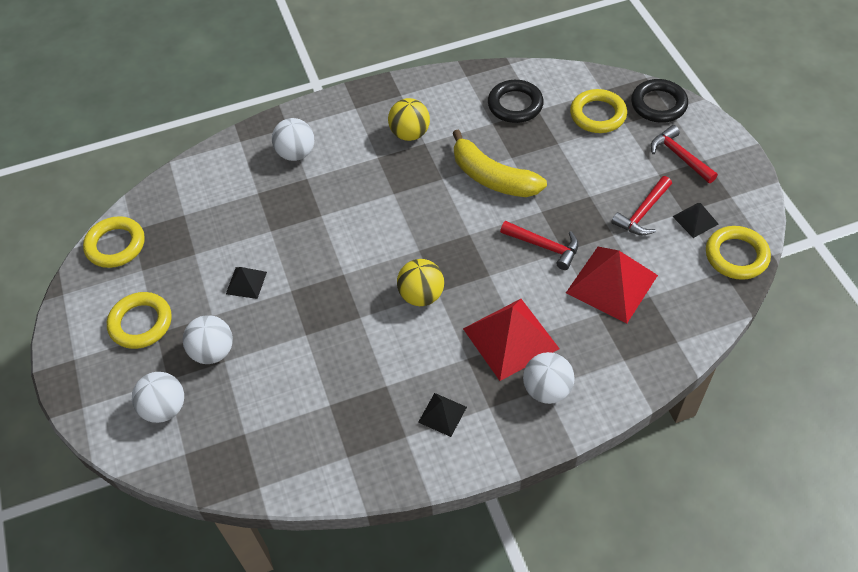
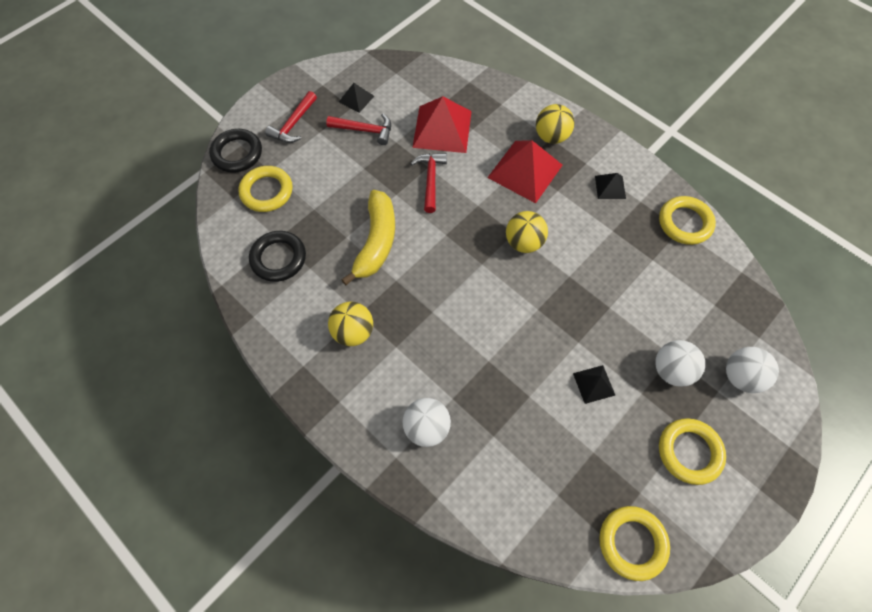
camera: 120 degrees left, 10 degrees up
(547, 389) = (551, 136): white ball -> yellow ball
(736, 256) = (378, 69): yellow ring -> yellow ring (684, 223)

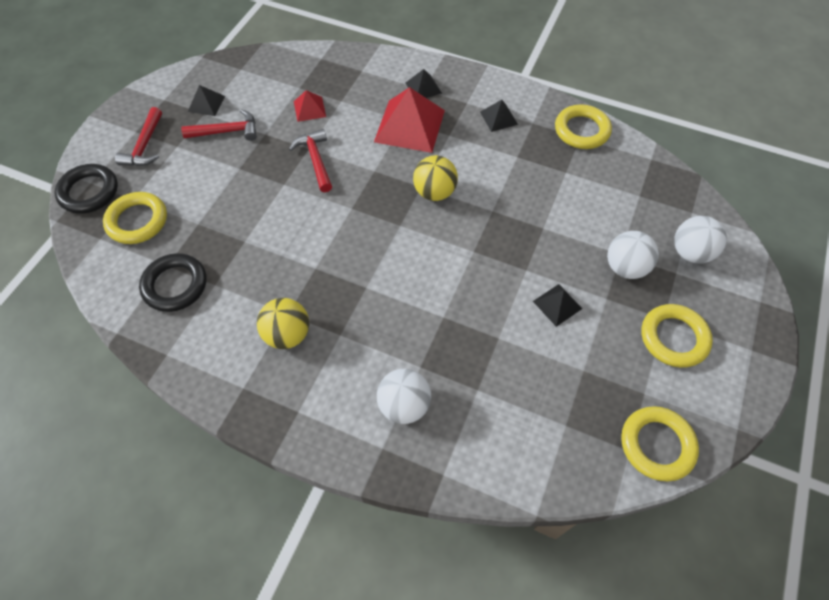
camera: 20 degrees left, 5 degrees down
(376, 241) = (280, 236): yellow banana -> none
(442, 129) = (309, 109): red pyramid -> red pyramid, size x0.50
(551, 136) = (423, 87): yellow ball -> black pyramid

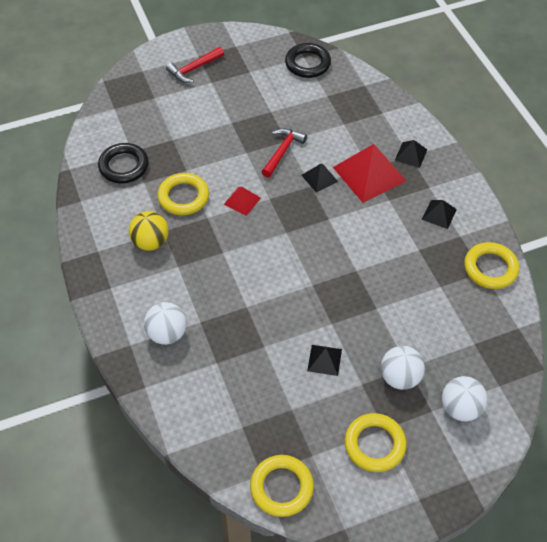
camera: 45 degrees right, 5 degrees down
(89, 192) = (136, 76): black ring -> black ring (307, 63)
(137, 221) = (143, 113): yellow ring -> yellow ring (183, 197)
(206, 103) = (257, 66): black pyramid -> black pyramid (319, 178)
(227, 131) = (250, 94): red hammer -> none
(309, 109) = (317, 115): red pyramid -> red pyramid (242, 201)
(434, 192) = (332, 229): yellow ball -> none

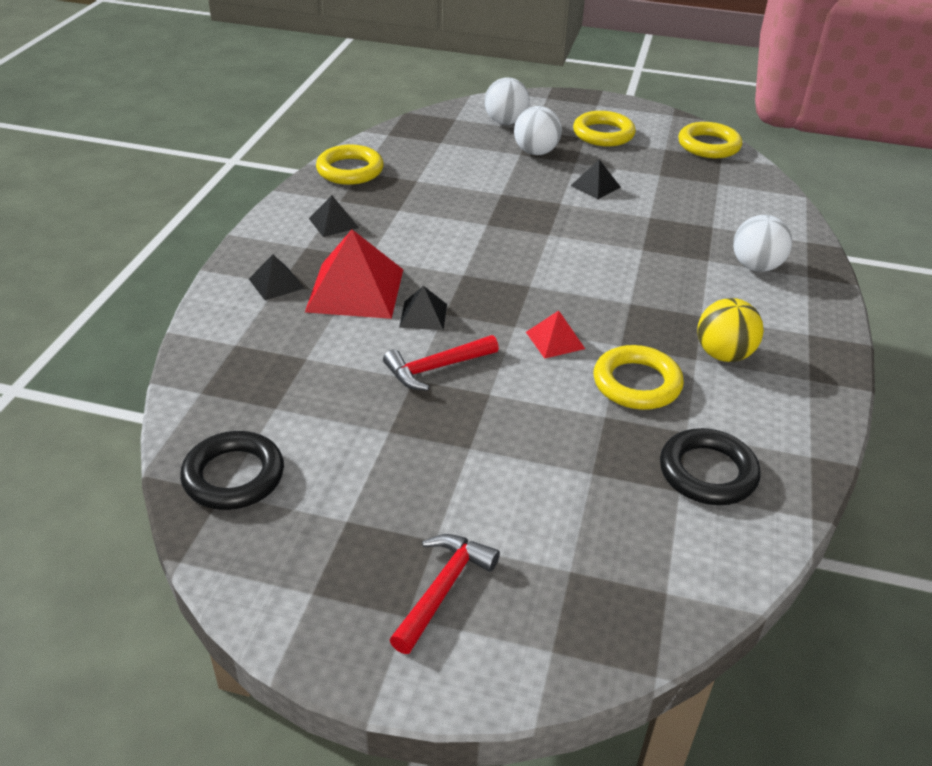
camera: 145 degrees left, 15 degrees down
(194, 69) = (443, 589): red hammer -> red hammer turned 60 degrees counterclockwise

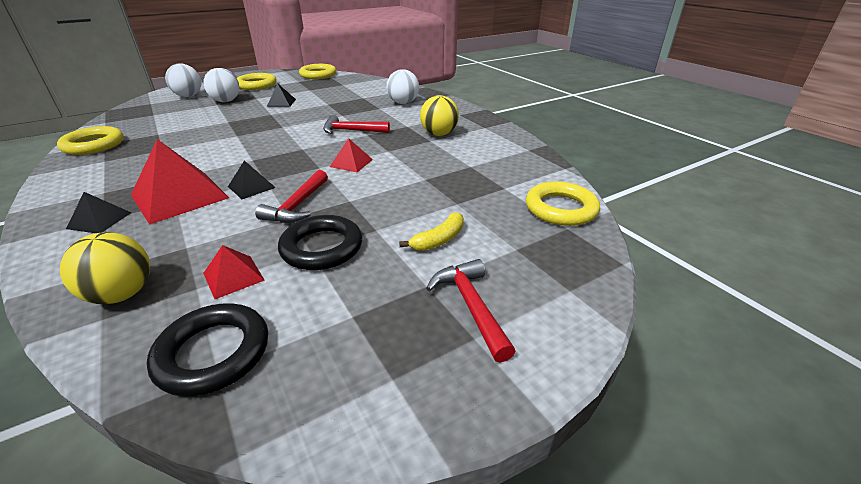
camera: 45 degrees left, 5 degrees down
(229, 378) = (122, 294): none -> yellow ball
(308, 415) = (233, 276): none -> red pyramid
(333, 223) = (113, 172): black pyramid -> none
(511, 503) = (439, 240): none -> yellow banana
(618, 285) = (351, 131): none -> red hammer
(636, 383) = (419, 160): yellow ring -> yellow ring (560, 209)
(707, 472) = (503, 175): black ring -> black ring (322, 247)

